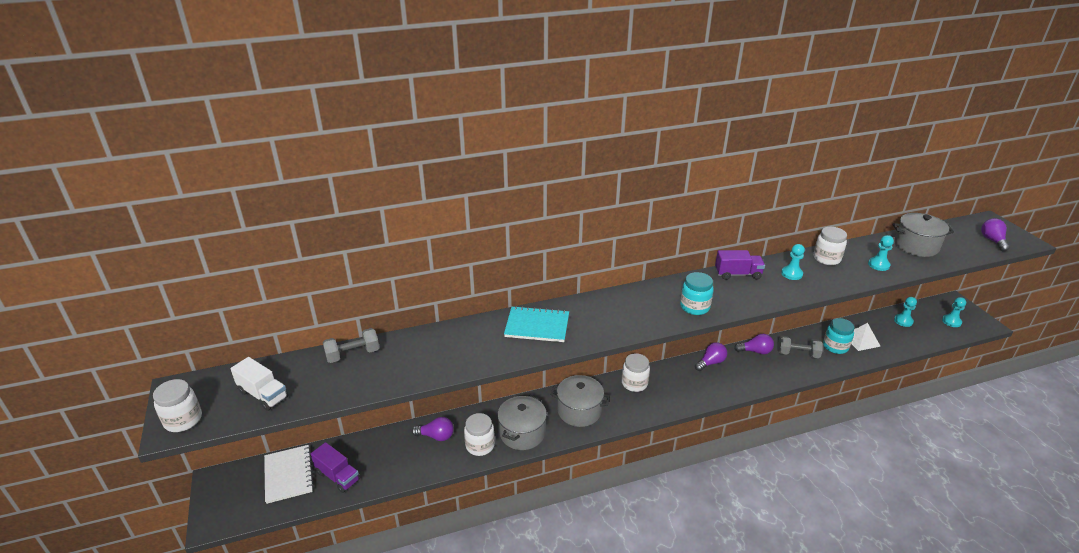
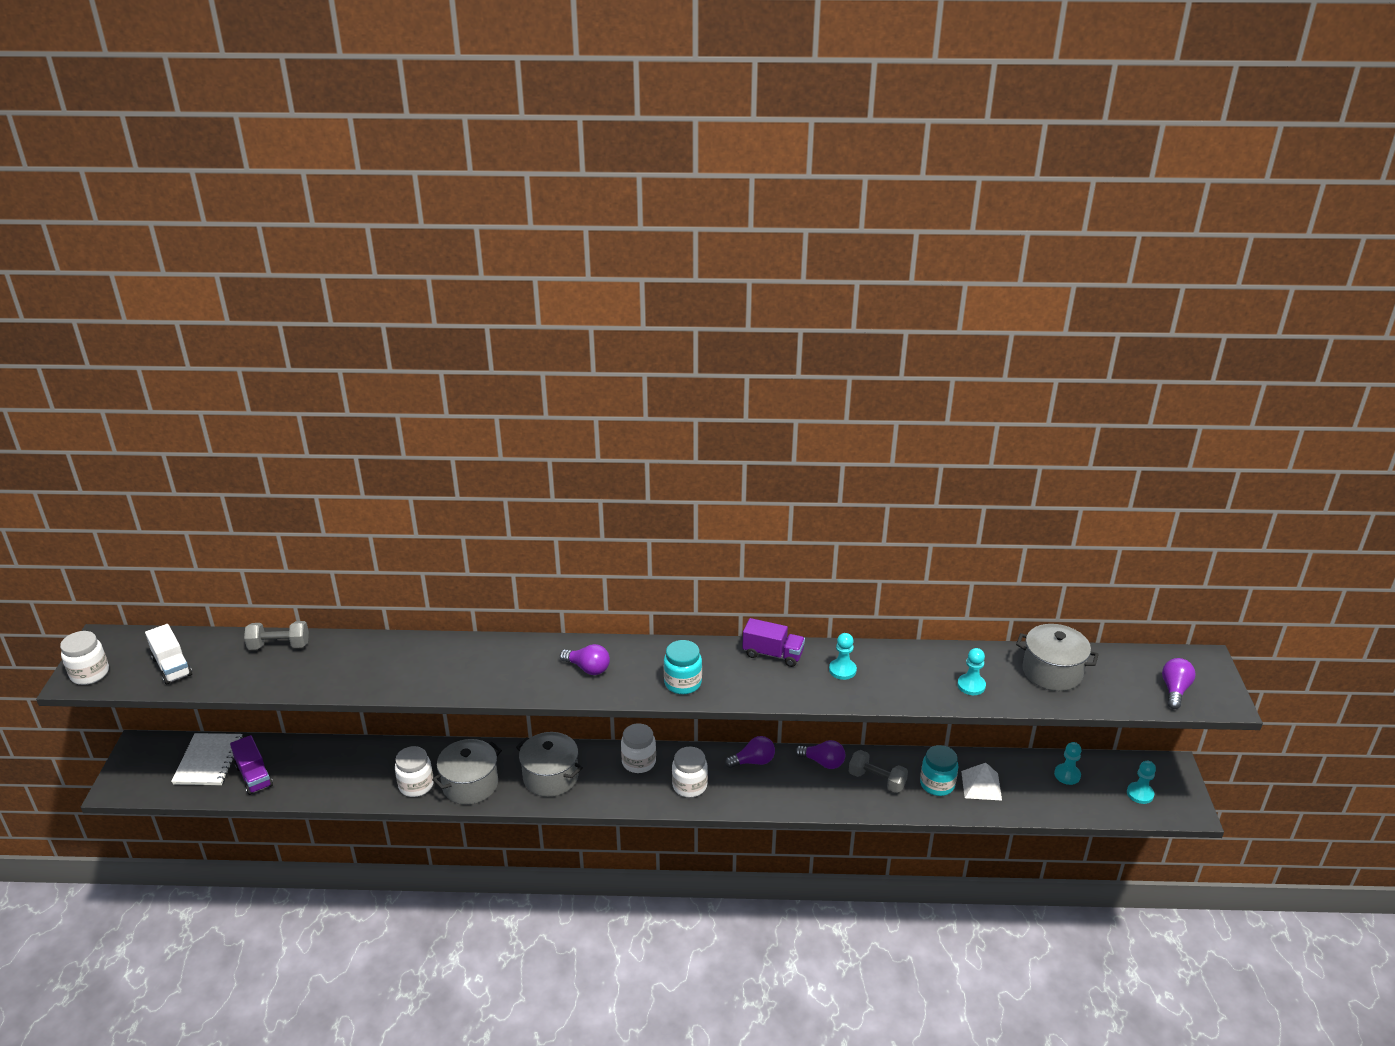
camera: 20 degrees right, 0 degrees up
(436, 436) = (377, 761): purple light bulb -> purple light bulb (588, 668)
(537, 326) = (487, 661): turquoise notebook -> none
(826, 258) = (908, 660): white jar -> white jar (689, 786)

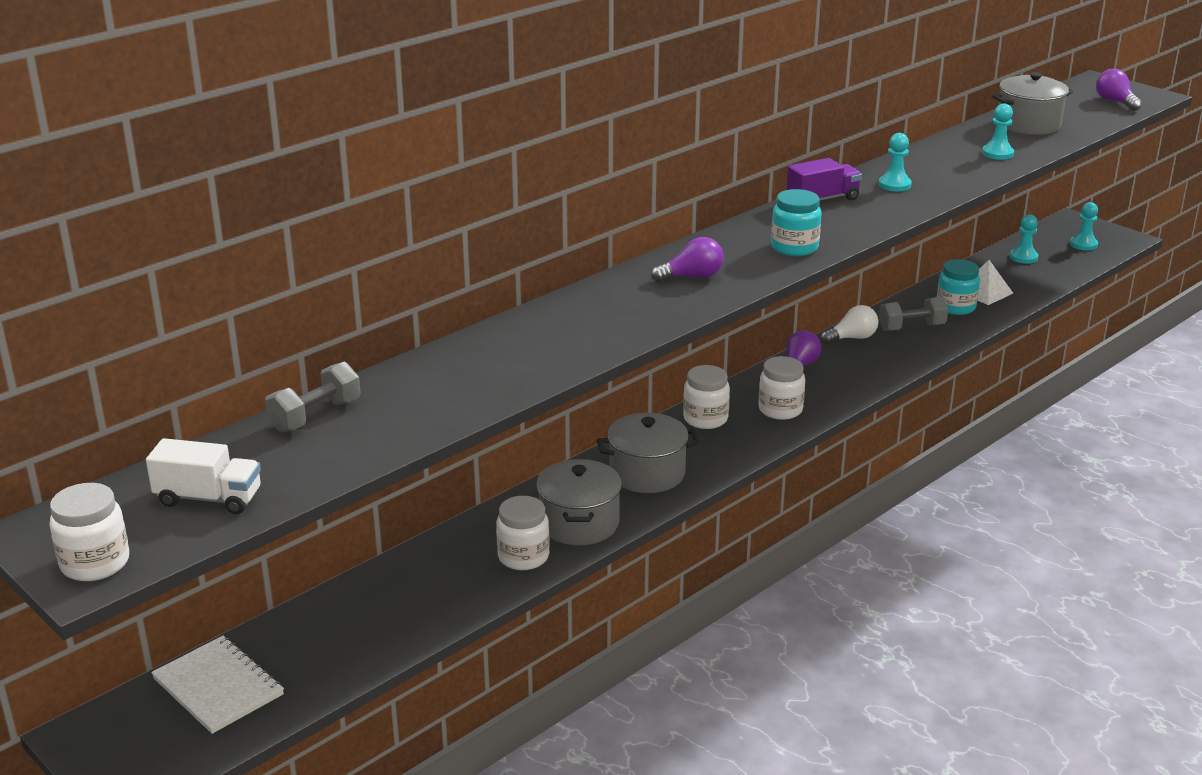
camera: 45 degrees left, 5 degrees down
(254, 776) = (311, 662): purple truck -> none
(823, 762) = (851, 338): purple light bulb -> white light bulb

